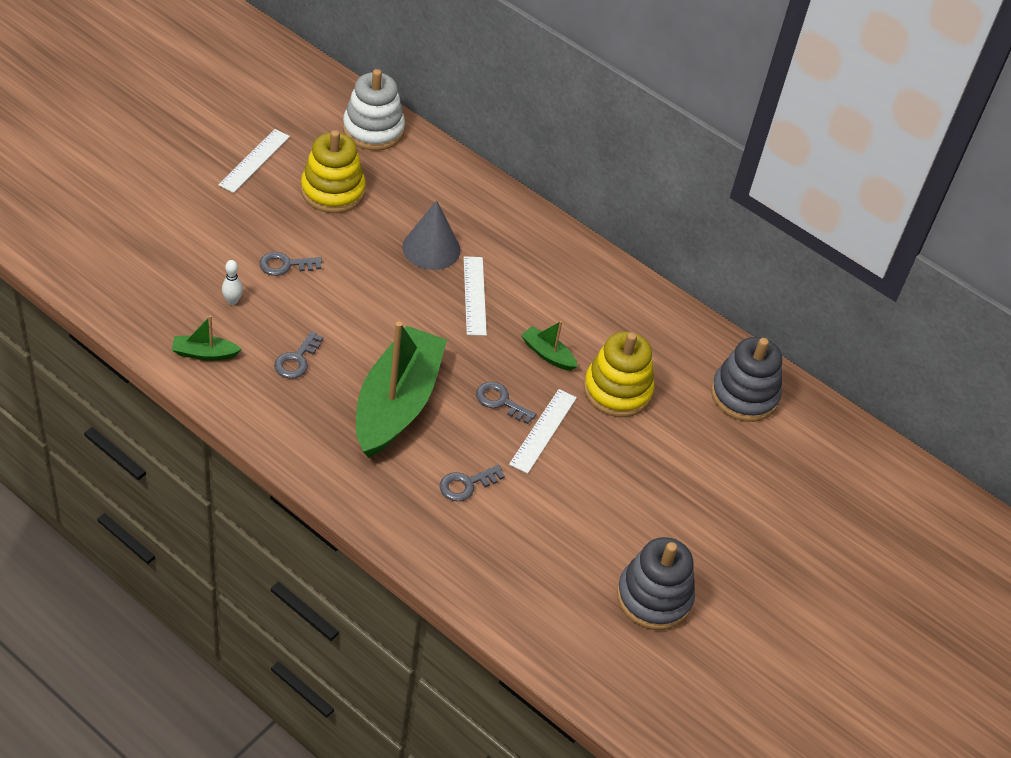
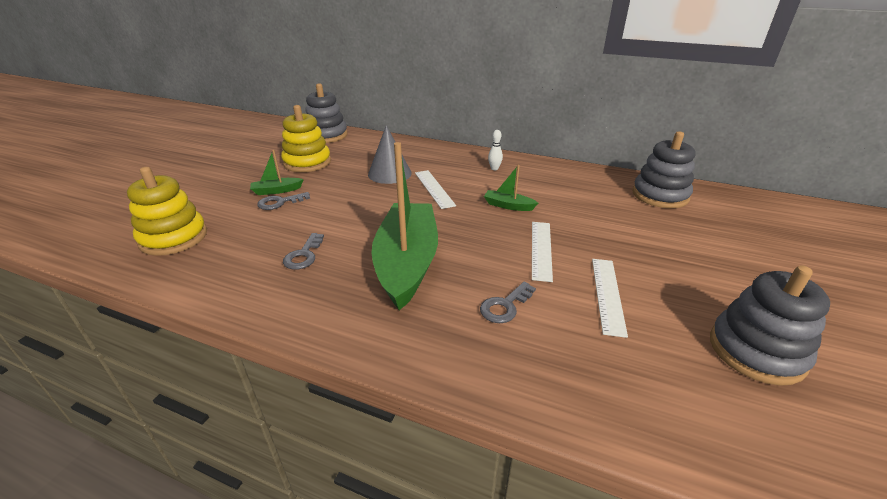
camera: 10 degrees left, 15 degrees down
(204, 353) = (211, 271): green boat -> green boat (276, 191)
(232, 301) = (236, 231): white bowling pin -> white bowling pin (494, 168)
(254, 160) = (245, 160): white ruler -> white ruler (607, 294)
(373, 130) = (326, 135): white stacking toy -> grey stacking toy
(500, 401) = (493, 240): grey key -> none
(617, 390) = (574, 213): yellow stacking toy -> yellow stacking toy (174, 238)

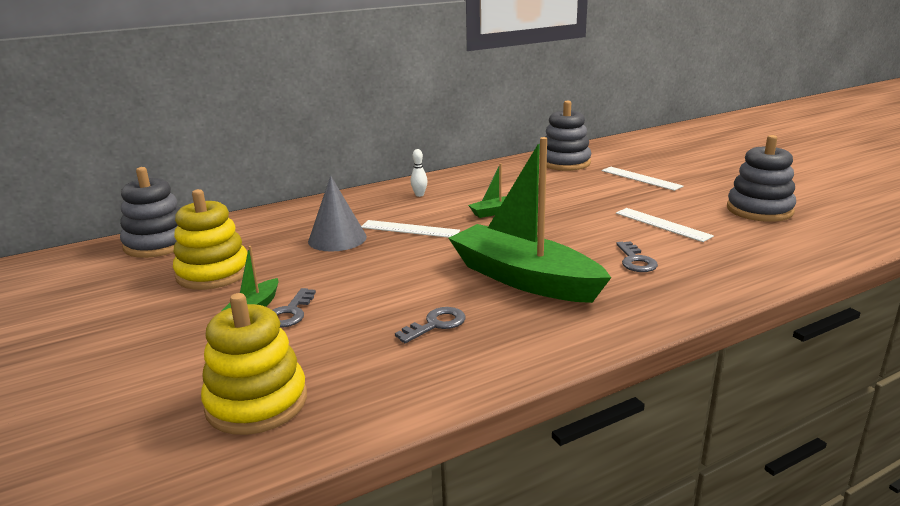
camera: 50 degrees left, 10 degrees down
(304, 255) = (436, 324): grey key -> grey key turned 90 degrees counterclockwise
(541, 249) = (579, 224): white ruler -> white ruler (640, 178)

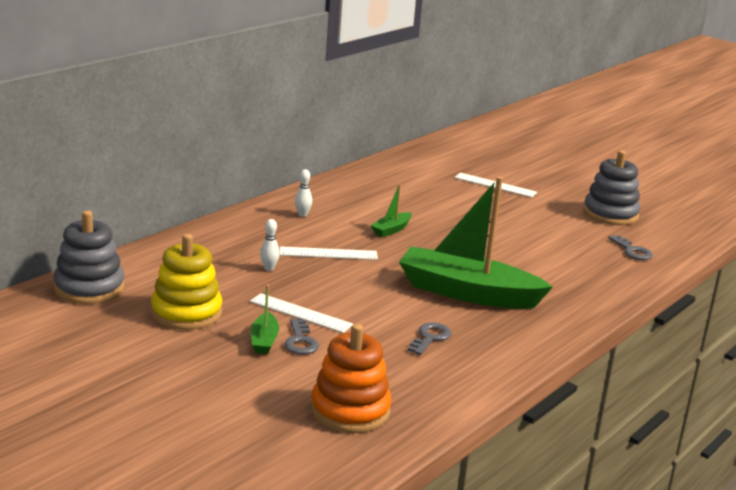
camera: 25 degrees left, 0 degrees up
(257, 402) = (350, 411): yellow stacking toy -> orange stacking toy
(337, 239) = (269, 268): grey cone -> white bowling pin
(564, 163) = (413, 169): grey stacking toy -> none
(635, 261) = (543, 269): grey key -> grey key (632, 251)
(662, 224) = (543, 233): white ruler -> white ruler (300, 313)

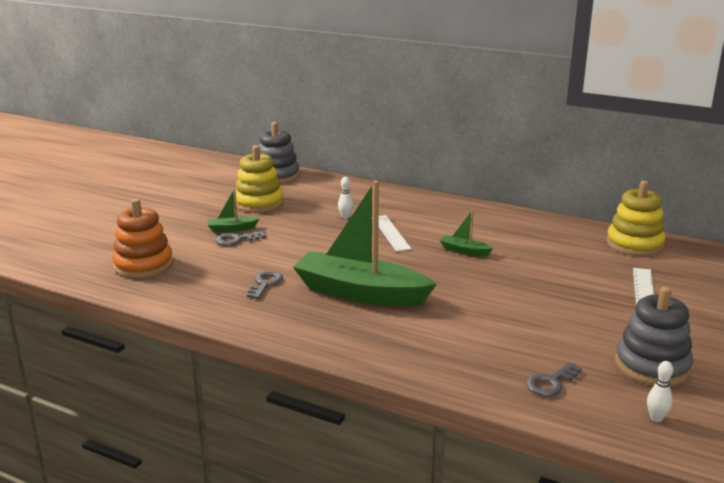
camera: 80 degrees right, 0 degrees up
(300, 313) = (279, 235): white ruler -> none
(302, 215) = (457, 216): white bowling pin -> white bowling pin (656, 418)
(408, 165) = (634, 244): none -> yellow stacking toy
(430, 338) = (265, 283): grey key -> grey key turned 90 degrees counterclockwise
(467, 293) = (360, 293): green boat -> green boat turned 75 degrees counterclockwise

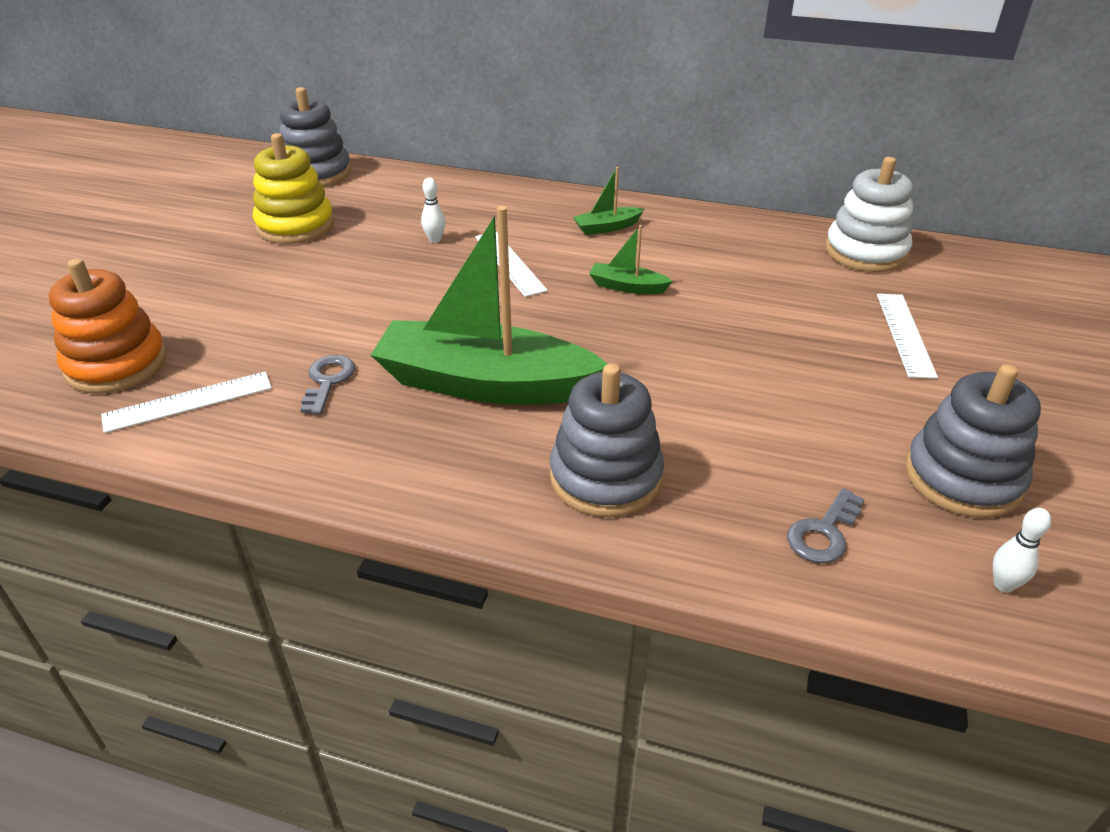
camera: 10 degrees left, 15 degrees up
(182, 286) = (188, 401): none -> white ruler
(231, 229) = (258, 278): green boat -> green boat (607, 227)
(236, 240) = (268, 298): grey key -> none
(423, 344) = (605, 477): none -> grey stacking toy
(634, 244) = (865, 252): yellow stacking toy -> white stacking toy

